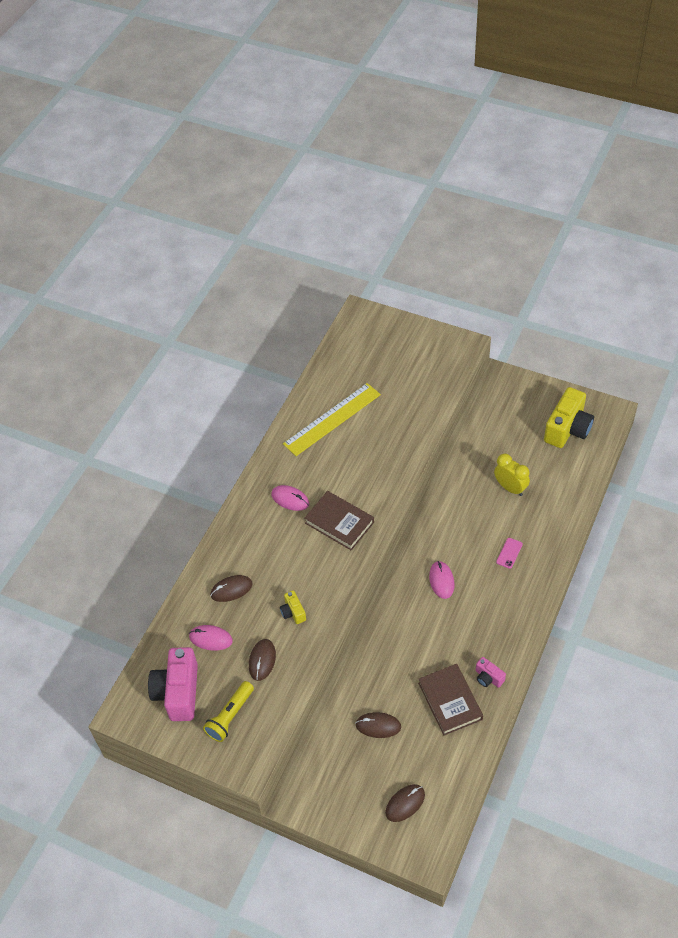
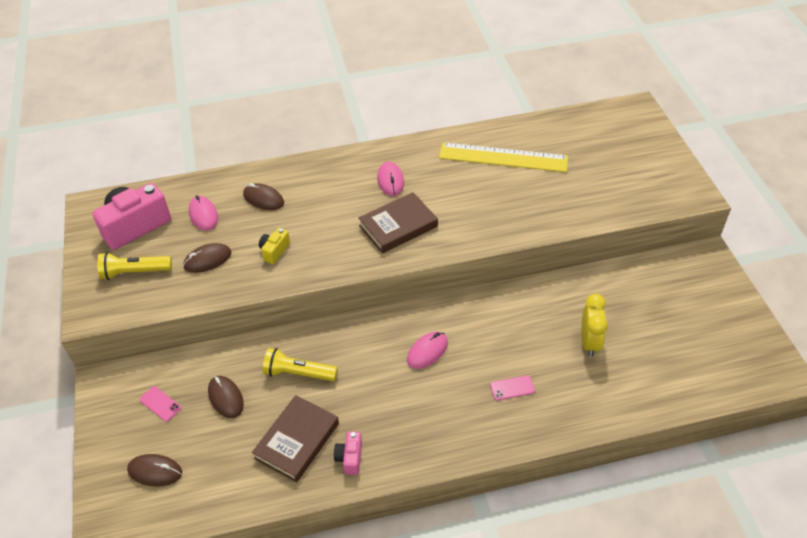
camera: 50 degrees right, 5 degrees down
(339, 522) = (398, 226): brown book -> brown book turned 60 degrees clockwise
(348, 771) = (160, 404): none -> pink phone
(394, 668) = (298, 373): none -> yellow flashlight
(567, 429) = (715, 348): yellow camera -> none

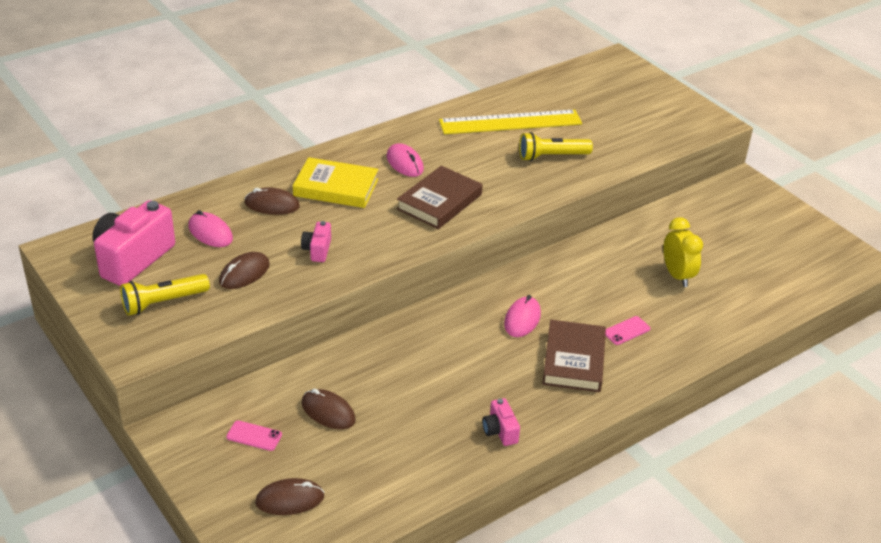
camera: 25 degrees left, 10 degrees down
(274, 251) = (317, 250): yellow camera -> pink camera
(297, 441) = (433, 430): brown book -> brown book (574, 360)
(298, 373) = (396, 370): yellow flashlight -> yellow flashlight (551, 156)
(322, 193) = (336, 187): none -> yellow book

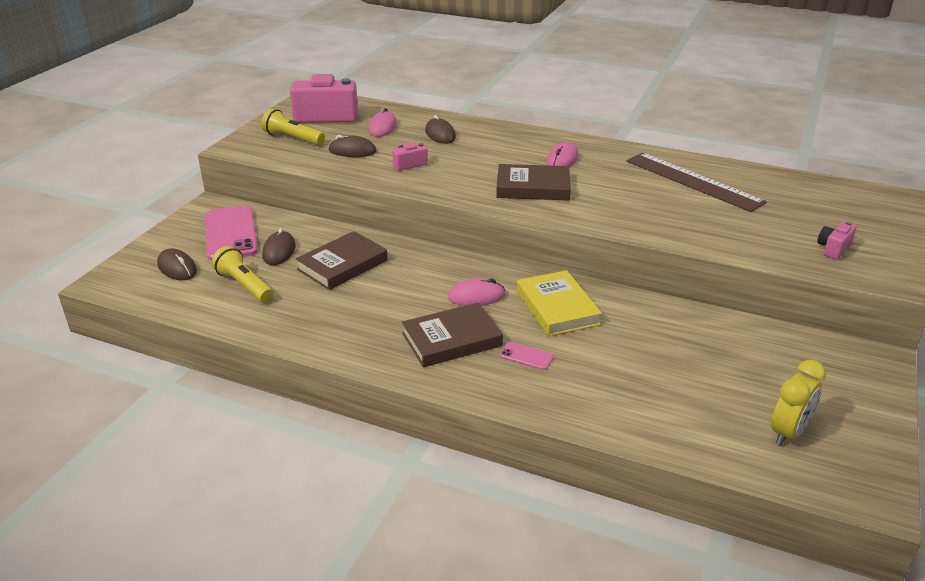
camera: 60 degrees right, 5 degrees down
(254, 436) = (230, 234): pink phone -> pink phone, size x2.29
(336, 187) = (492, 147): yellow book -> yellow book (557, 308)
(397, 378) = (342, 265): none -> brown book
(500, 431) = (323, 331): pink camera -> pink camera (833, 249)
(510, 122) = (693, 181): yellow ruler -> brown ruler
(551, 156) = (675, 213): yellow flashlight -> yellow flashlight (244, 285)
(677, 276) = (649, 362): yellow clock -> yellow clock (788, 433)

